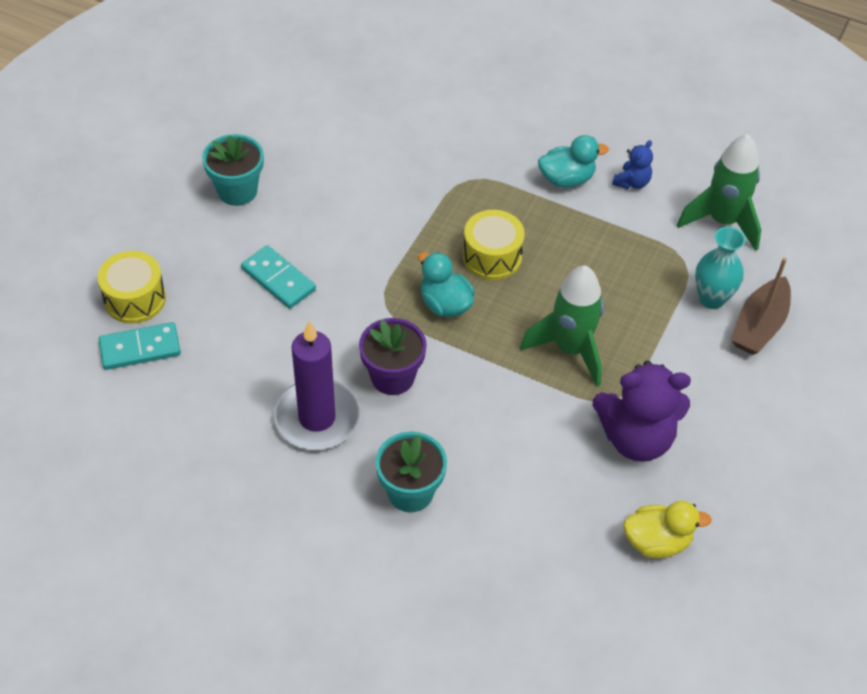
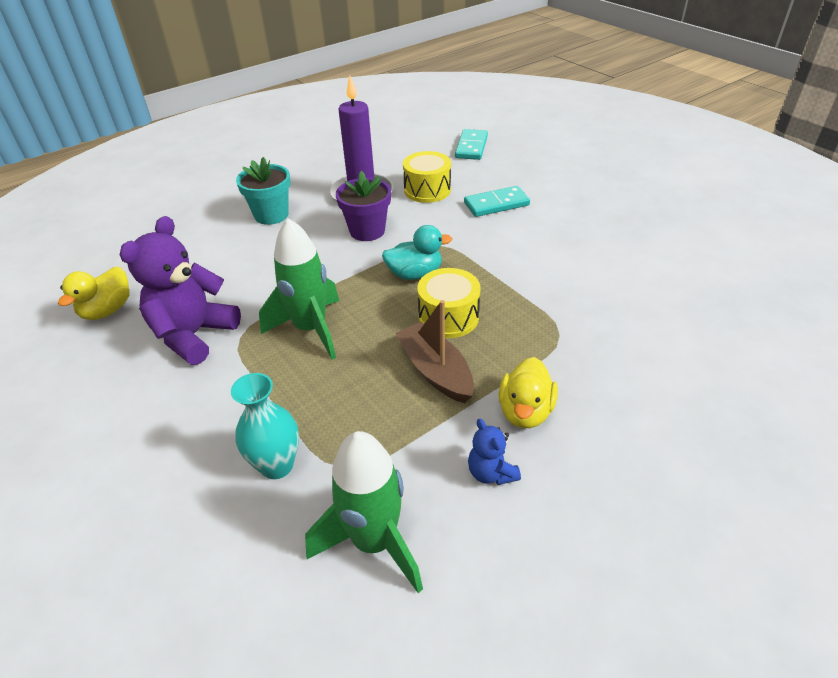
camera: 120 degrees right, 10 degrees down
(135, 299) = (515, 151): yellow drum -> yellow drum (427, 190)
(237, 191) = (602, 205): turquoise flower pot -> none
(566, 179) = (525, 411): turquoise duck -> yellow duck
(759, 325) = (209, 492): brown boat -> brown boat (435, 371)

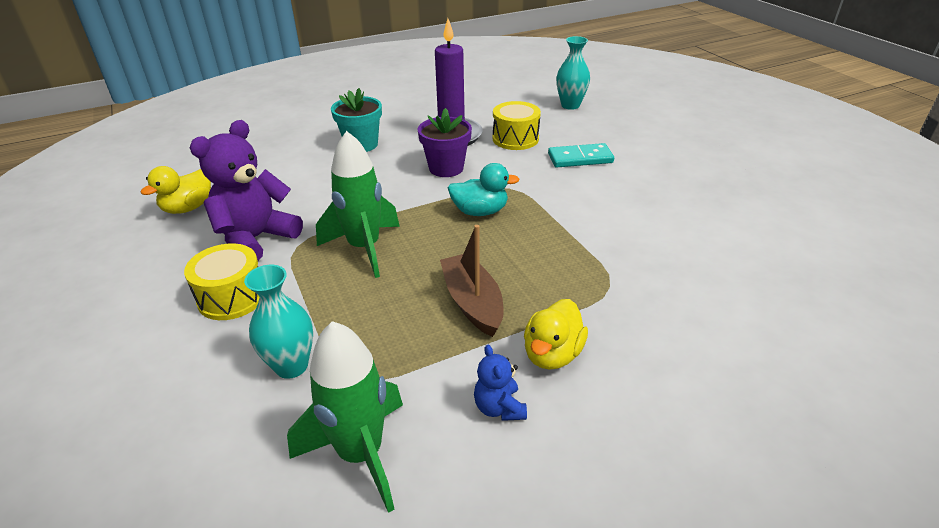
camera: 10 degrees right, 5 degrees down
(448, 317) = (501, 254): yellow drum -> yellow drum (232, 297)
(471, 147) = (570, 105): turquoise domino -> turquoise vase

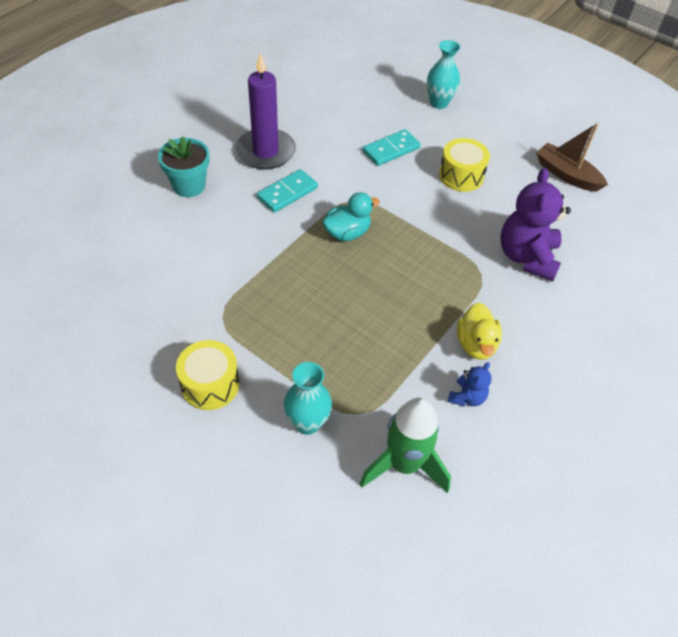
camera: 30 degrees left, 15 degrees up
(188, 208) = (84, 310): yellow duck -> none
(256, 239) = (180, 322): purple teddy bear -> purple teddy bear (527, 257)
(364, 248) = (281, 300): green rocket -> none
(446, 168) = (287, 193): purple flower pot -> turquoise domino
(472, 303) = (398, 322): brown boat -> brown boat (566, 175)
(499, 407) = (467, 397): blue teddy bear -> blue teddy bear turned 105 degrees counterclockwise
(515, 139) = (324, 140): yellow drum -> yellow drum (461, 175)
(570, 105) = (346, 85): turquoise vase -> turquoise vase (439, 103)

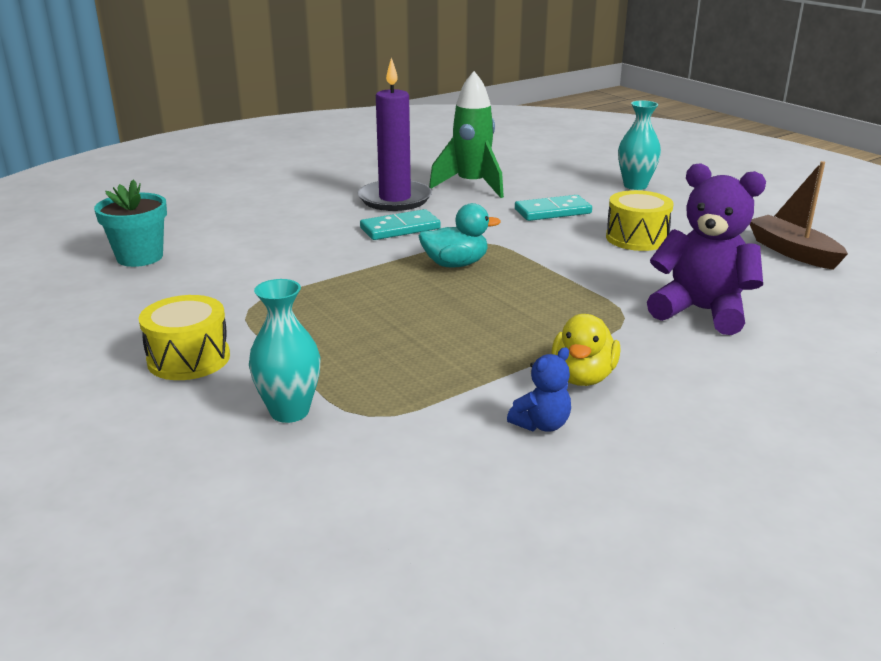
camera: 20 degrees right, 25 degrees down
(189, 186) = (287, 212): turquoise flower pot -> turquoise flower pot (140, 257)
(404, 464) = (403, 475): green rocket -> green rocket (471, 186)
(527, 257) = (701, 311): purple teddy bear -> purple teddy bear turned 90 degrees clockwise

